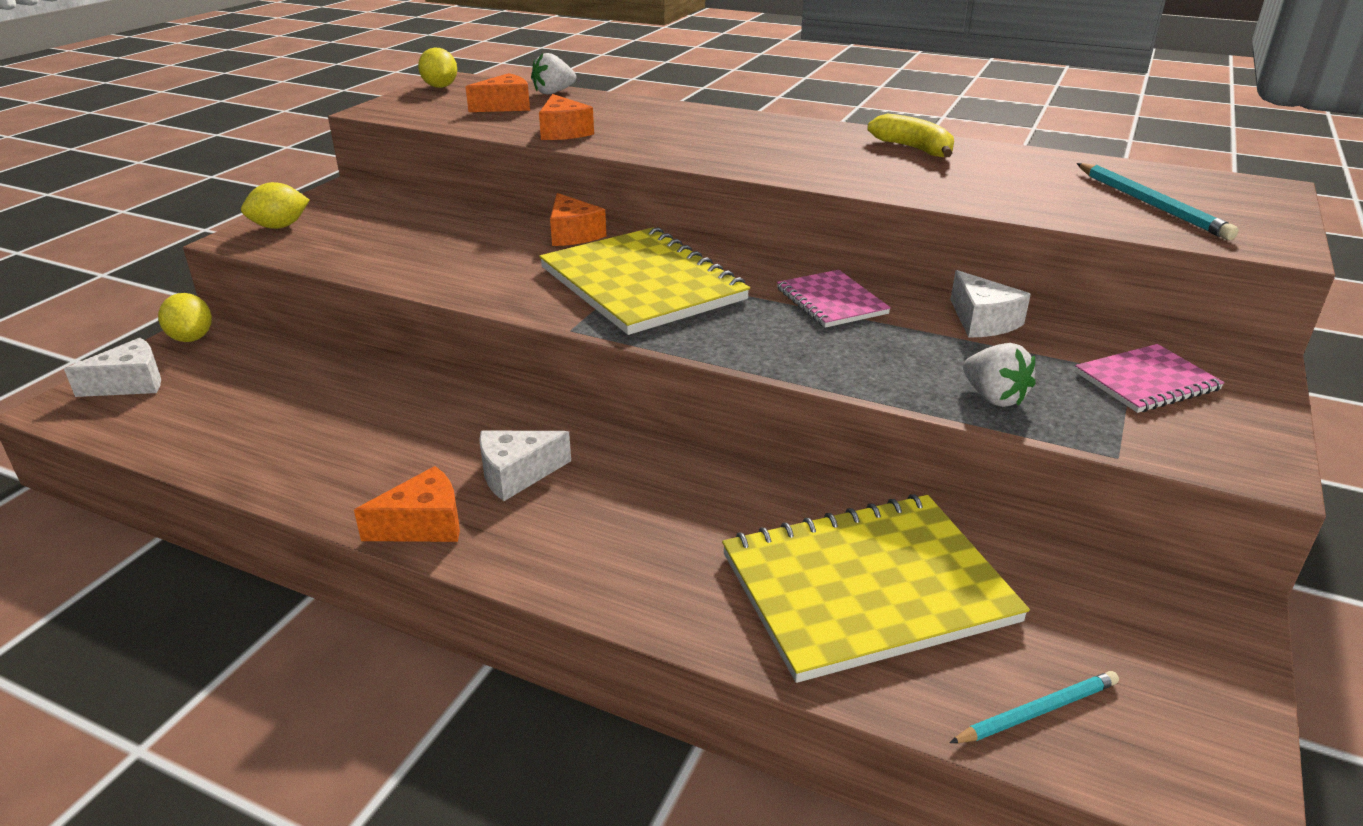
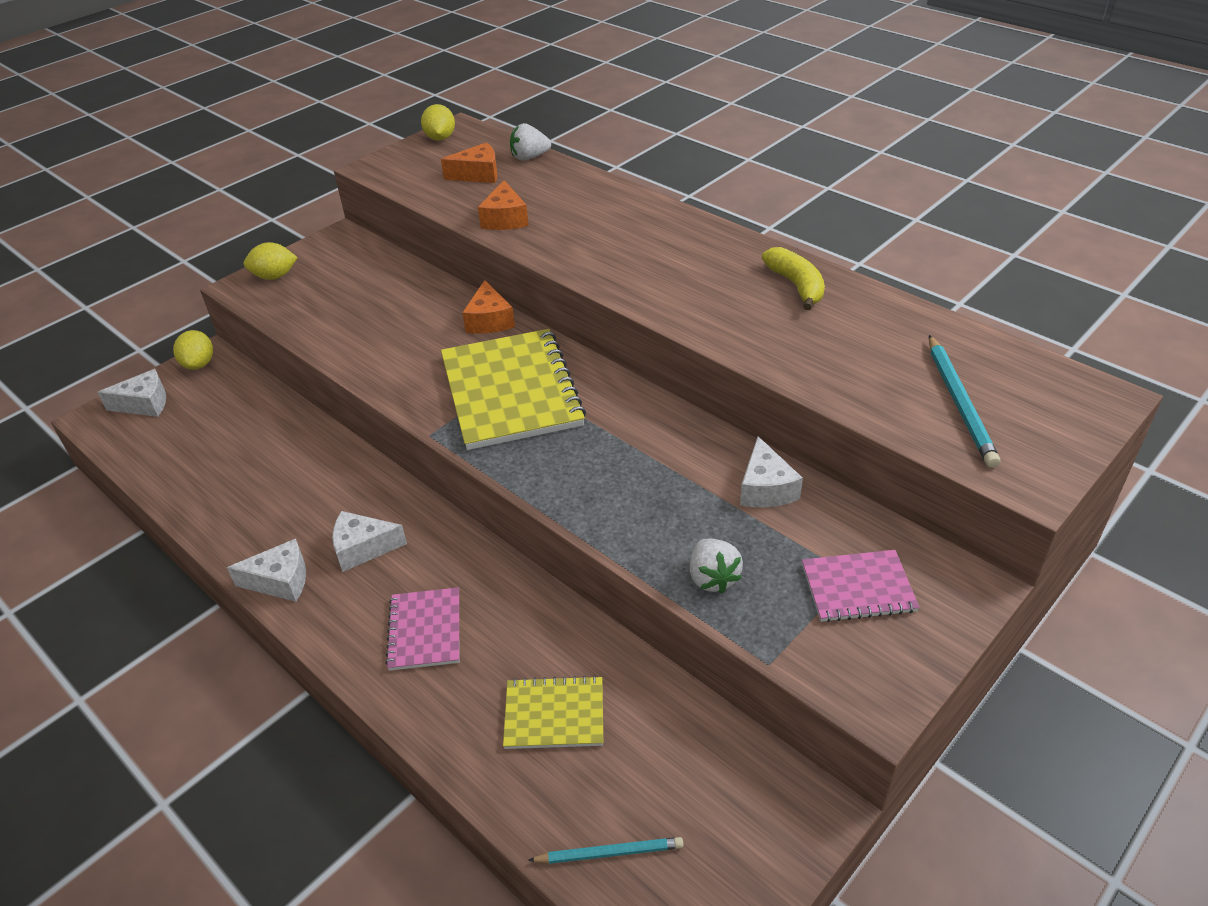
camera: 20 degrees right, 10 degrees up
(423, 524) = (280, 581): orange cheese -> white cheese
(831, 301) = (652, 440): pink notebook -> pink notebook (425, 630)
(867, 588) = (554, 714): yellow notebook -> yellow notebook, size x0.52

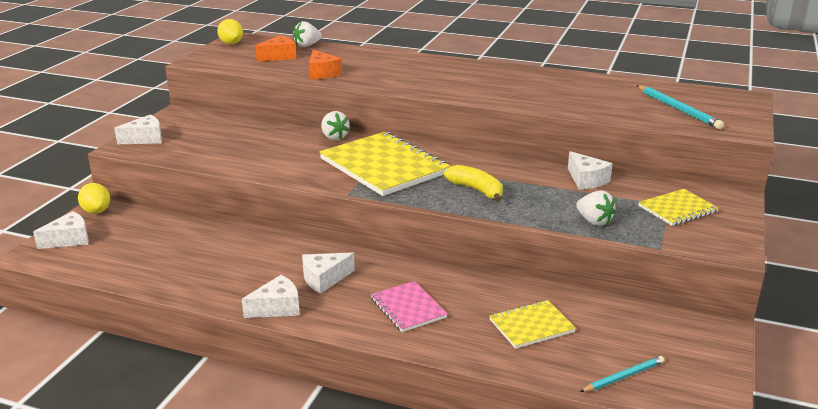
camera: 25 degrees left, 15 degrees down
(274, 276) = (145, 139): yellow lemon -> white cheese
(489, 320) = (334, 137): orange cheese -> white strawberry
(796, 286) = (540, 78): yellow banana -> yellow banana (476, 190)
(858, 588) = (677, 209): pink notebook -> yellow notebook

